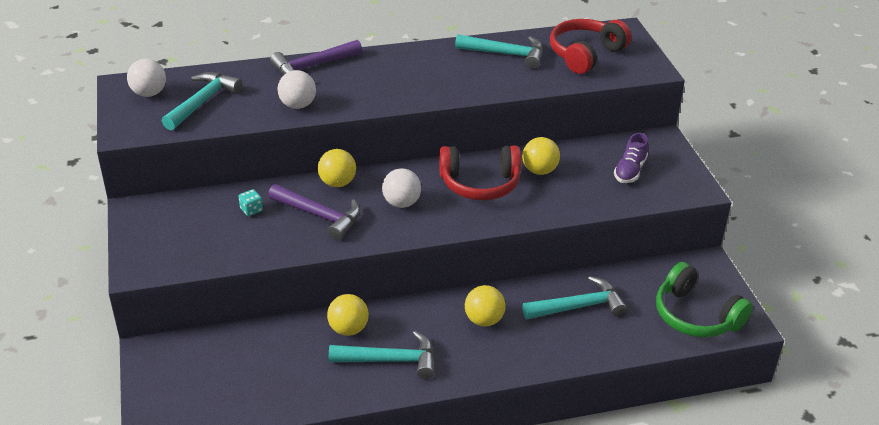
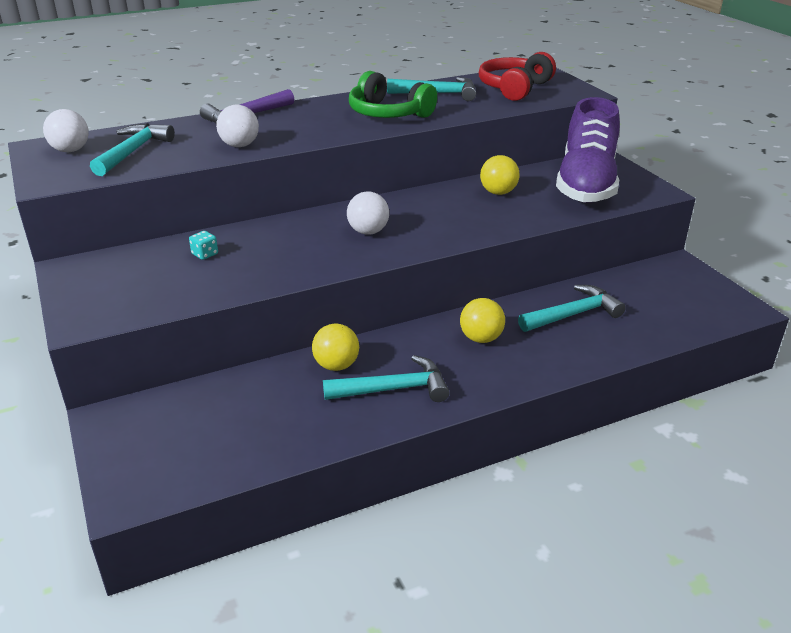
camera: 10 degrees left, 5 degrees down
(320, 216) = (283, 251): purple hammer -> none
(337, 183) = (293, 222): yellow ball -> none
(480, 184) = (443, 208): red headphones -> none
(630, 171) = (586, 184): purple shoe -> purple shoe, size x2.32
(696, 315) = (693, 307): green headphones -> green headphones (388, 113)

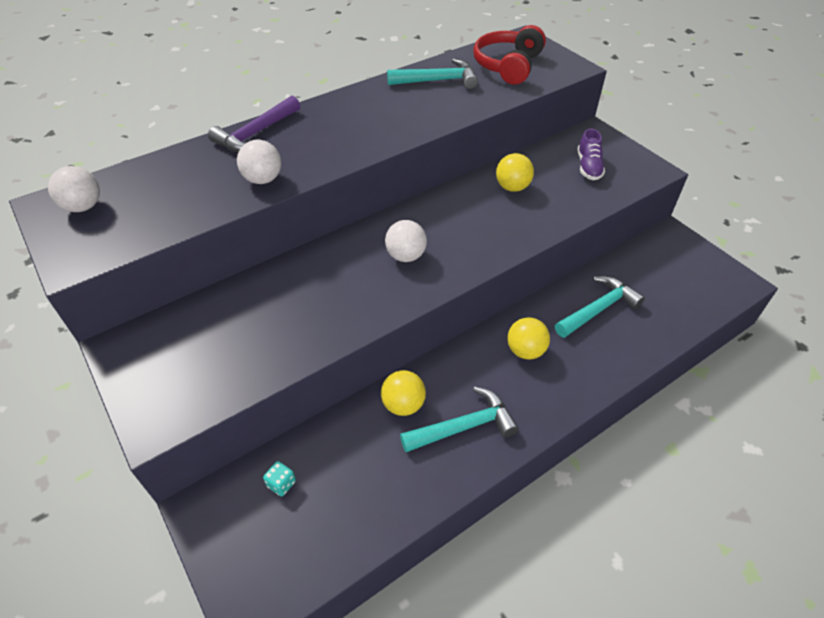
camera: 10 degrees left, 15 degrees up
(133, 151) = (153, 201): turquoise hammer -> none
(205, 254) = (254, 308): turquoise dice -> turquoise dice (281, 483)
(388, 113) = (398, 115): green headphones -> none
(586, 184) = (588, 167): purple shoe -> purple shoe, size x0.43

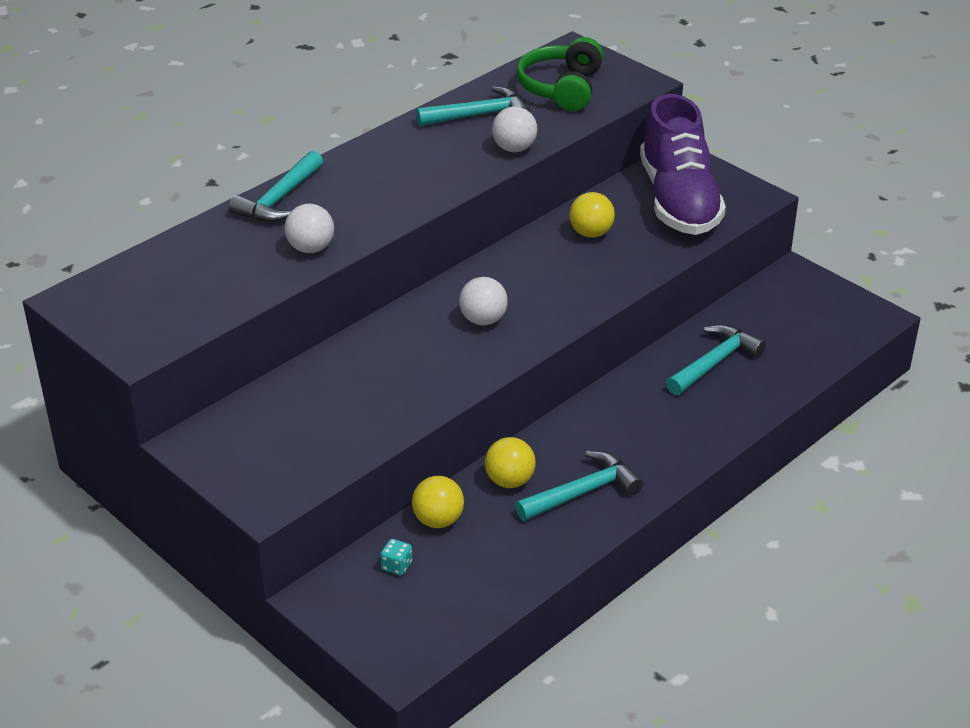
camera: 10 degrees left, 10 degrees down
(83, 207) = (116, 297): white ball -> white ball (514, 148)
(255, 134) = (279, 199): purple hammer -> turquoise hammer
(508, 66) = (562, 88): red headphones -> green headphones
(525, 350) = (637, 413): yellow ball -> yellow ball (438, 520)
(588, 167) = (678, 200): purple shoe -> purple shoe, size x2.32

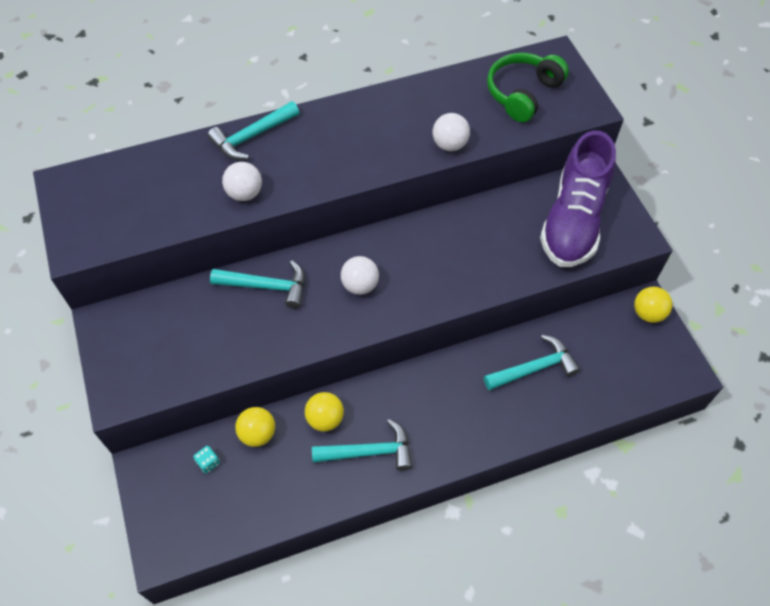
camera: 25 degrees right, 20 degrees up
(480, 115) = (444, 101): turquoise hammer -> turquoise hammer (267, 286)
(591, 233) = (487, 229): yellow ball -> yellow ball (648, 313)

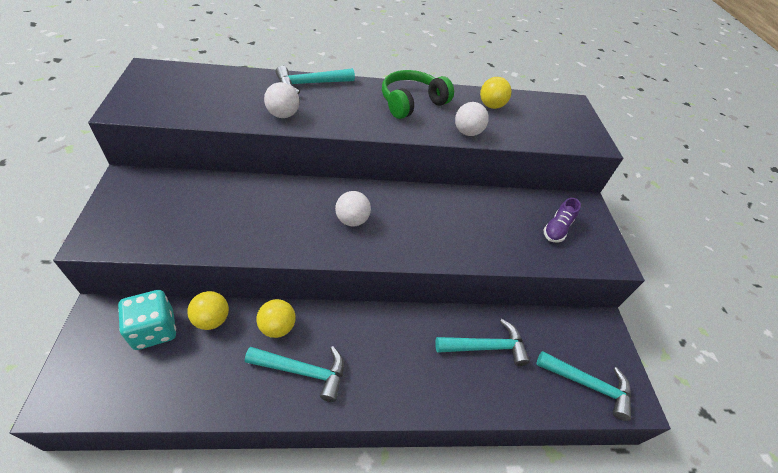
camera: 10 degrees right, 10 degrees down
(208, 462) = (154, 330): turquoise dice -> turquoise dice, size x2.24
(267, 286) = (274, 197): turquoise hammer -> turquoise hammer (588, 385)
(523, 93) = (540, 118): green headphones -> green headphones (412, 103)
(573, 220) = (557, 229): purple shoe -> purple shoe, size x0.43
(648, 313) = (605, 333): yellow ball -> yellow ball (491, 106)

